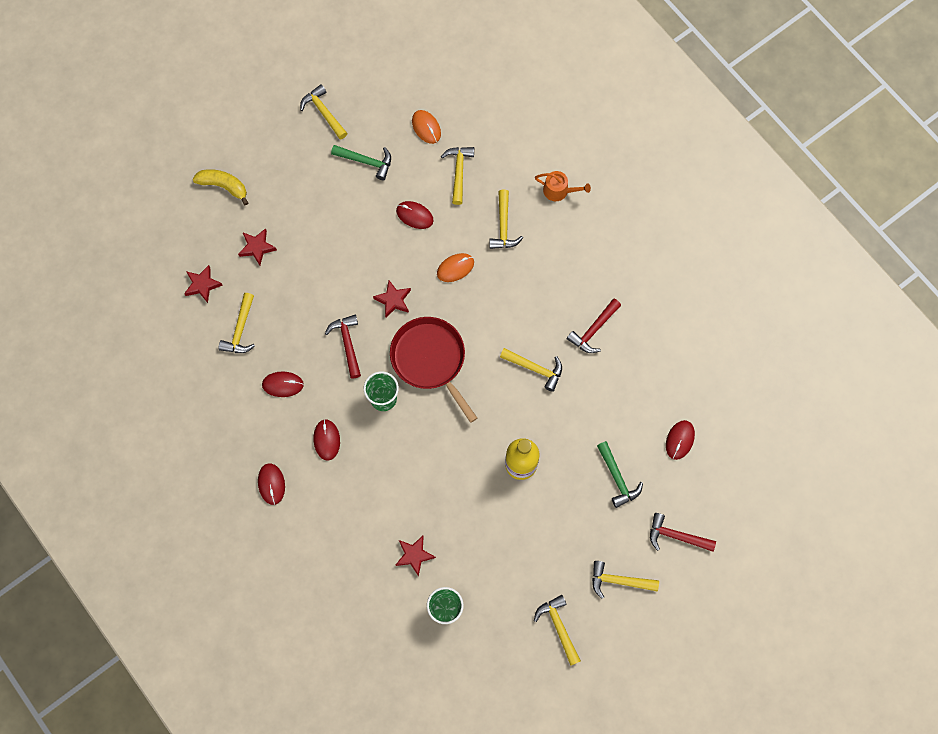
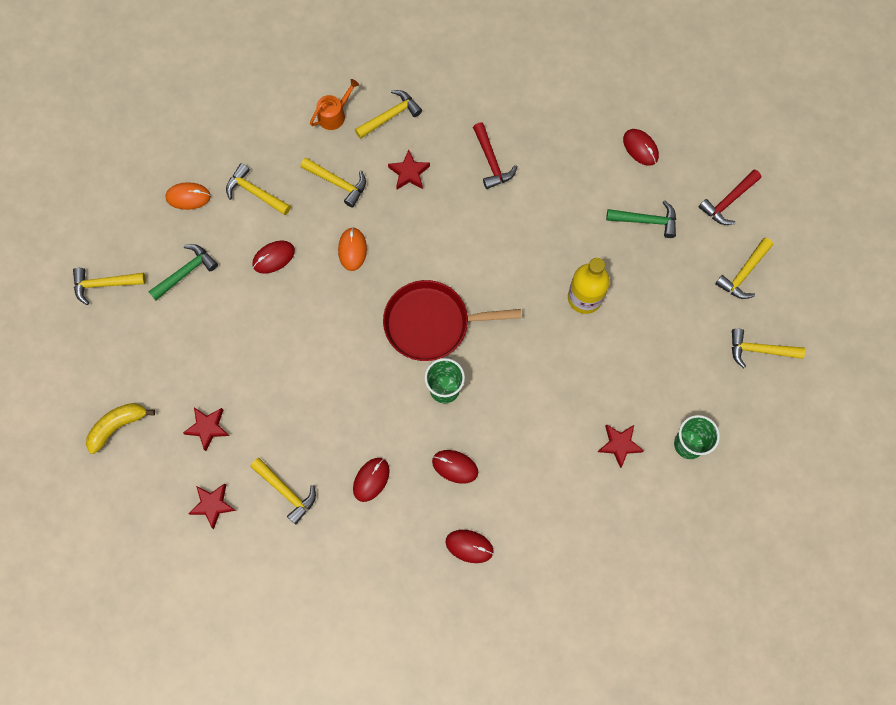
camera: 60 degrees left, 0 degrees up
(347, 343) = (367, 393): red hammer -> none
(393, 300) = (349, 325): red star -> red star (409, 173)
(535, 369) = (498, 233): yellow hammer -> yellow hammer (390, 116)

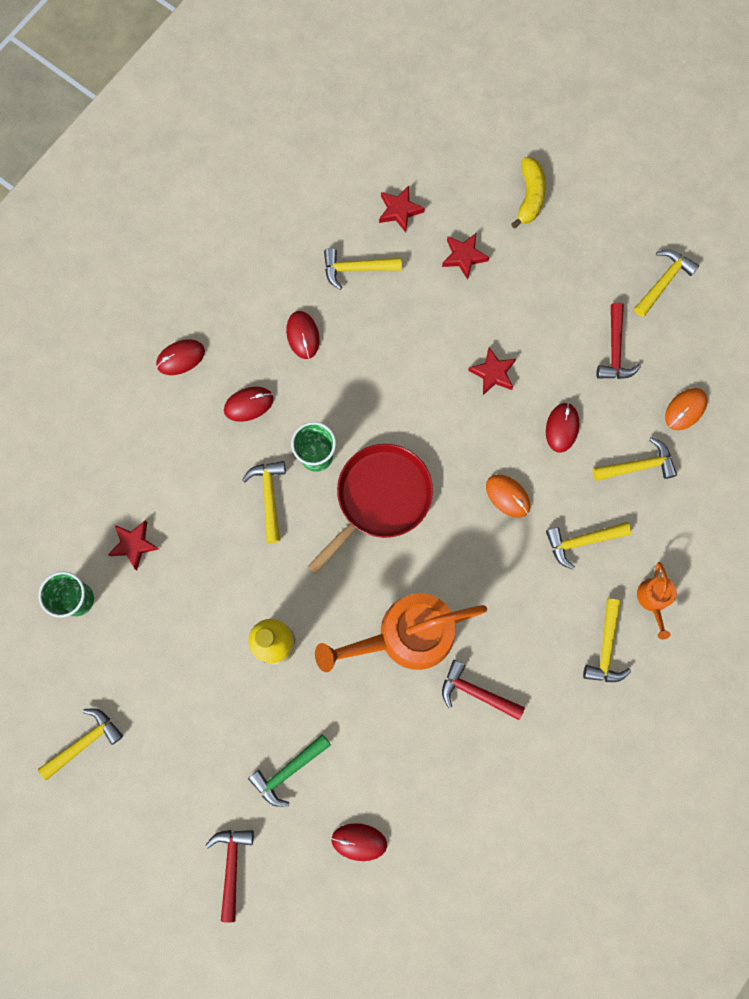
camera: 135 degrees right, 5 degrees up
(186, 272) = (615, 350): green hammer -> red hammer
(409, 173) = (534, 610): red star -> red star (493, 373)
(499, 229) = (406, 635): none -> orange watering can
(743, 273) = (158, 804): yellow hammer -> yellow hammer (269, 497)

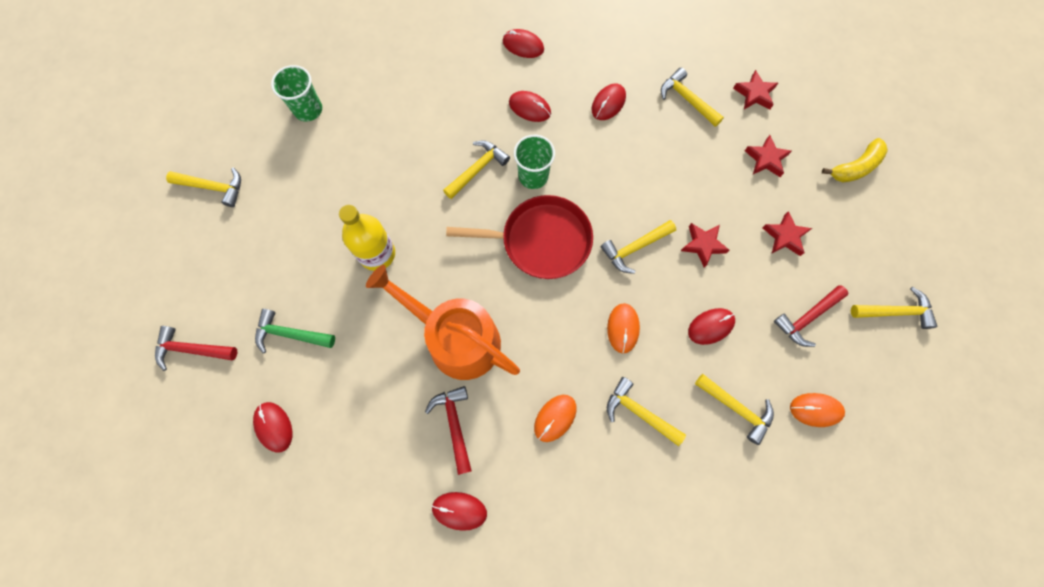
camera: 50 degrees right, 5 degrees down
(134, 544) = (373, 114): red star -> red star (785, 236)
(232, 866) = (192, 349): red hammer -> red hammer turned 135 degrees counterclockwise
(534, 609) = (555, 418): none -> orange mouse
(545, 740) = (459, 510): none -> red mouse
(606, 647) = (572, 500): yellow hammer -> yellow hammer (635, 248)
(653, 599) = (643, 508): orange watering can -> none

